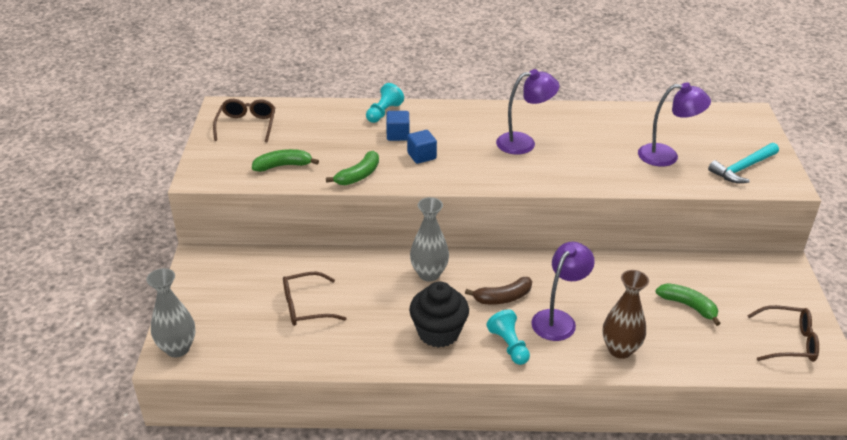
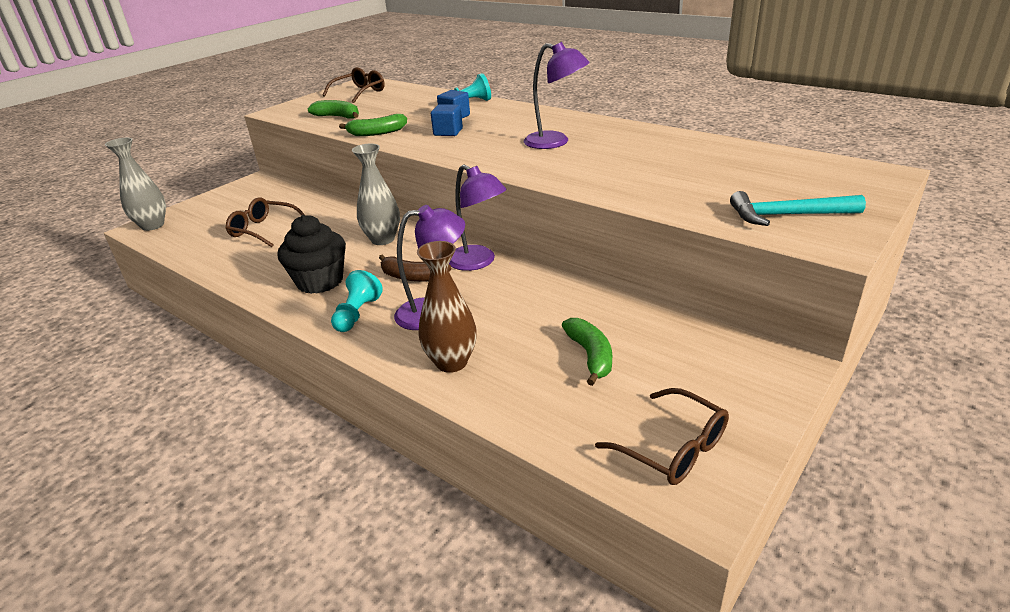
camera: 40 degrees right, 5 degrees down
(666, 156) = (698, 183): purple lamp -> purple lamp (478, 262)

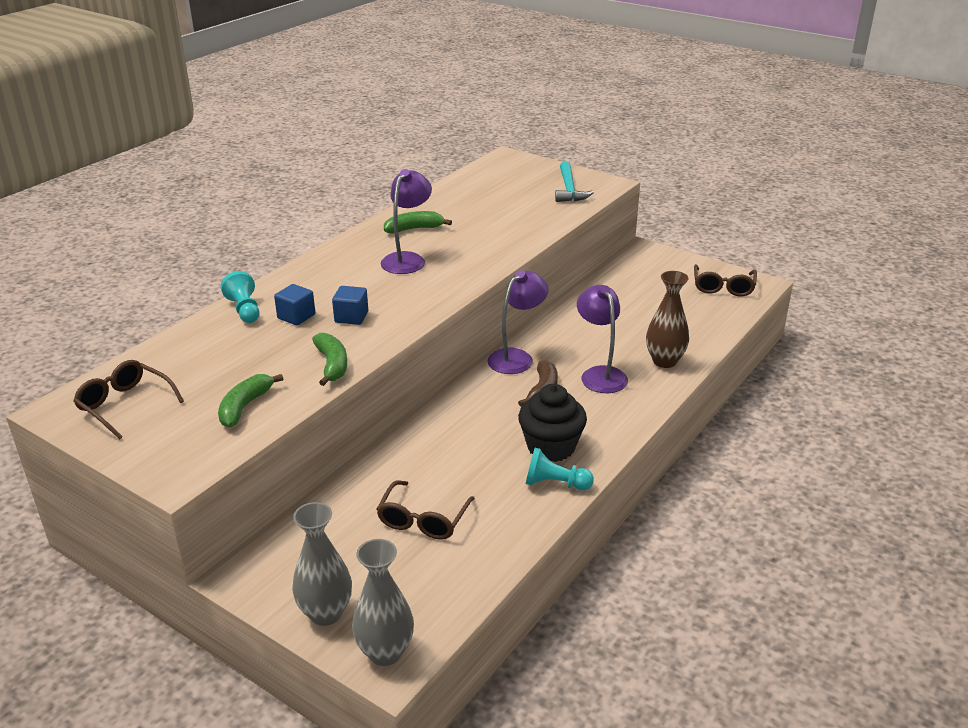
camera: 95 degrees left, 0 degrees up
(357, 314) = (607, 414): turquoise pawn -> turquoise pawn (555, 484)
(383, 239) = (464, 418): grey vase -> grey vase (326, 613)
(590, 356) = (646, 308): green banana -> green banana (414, 229)
(673, 448) = (723, 287): brown glasses -> brown glasses turned 150 degrees clockwise

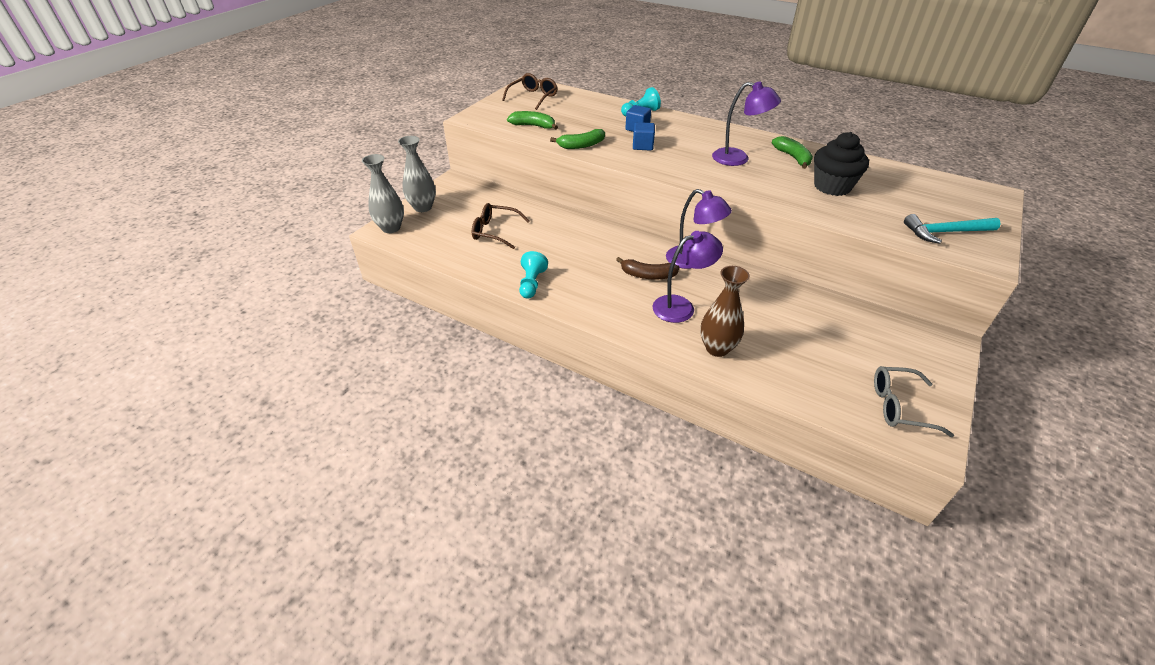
camera: 85 degrees right, 10 degrees up
(551, 447) = (574, 281): black cupcake -> black cupcake (832, 186)
(723, 287) = (899, 406): brown glasses -> grey glasses

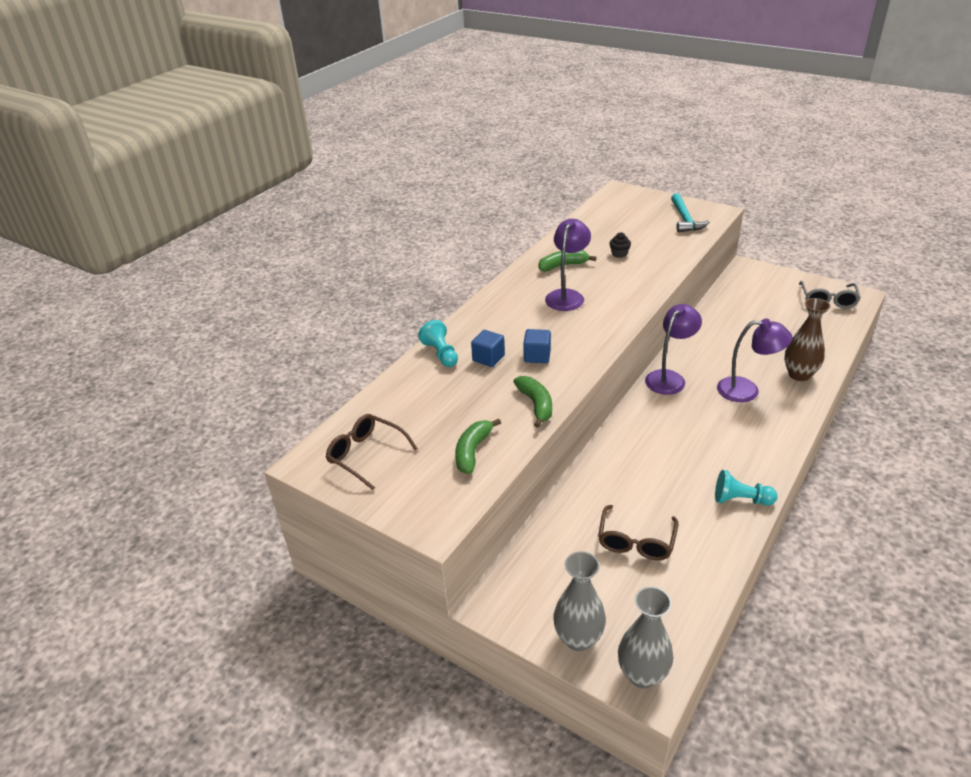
camera: 85 degrees left, 5 degrees down
(648, 275) = (702, 409): brown banana -> none
(681, 306) = (747, 390): purple lamp -> purple lamp turned 120 degrees clockwise
(832, 186) = (619, 254): black cupcake -> black cupcake, size x0.45

